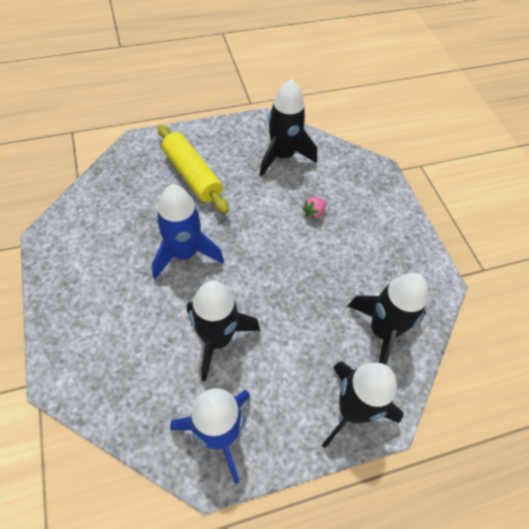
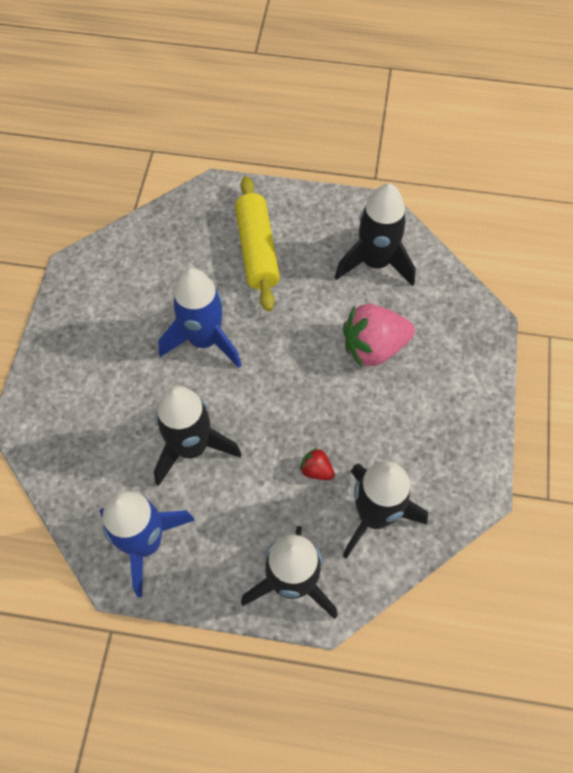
camera: 30 degrees right, 5 degrees up
(314, 213) = (373, 347): pink strawberry -> pink strawberry, size x2.17
(322, 315) = (316, 470): none -> red strawberry

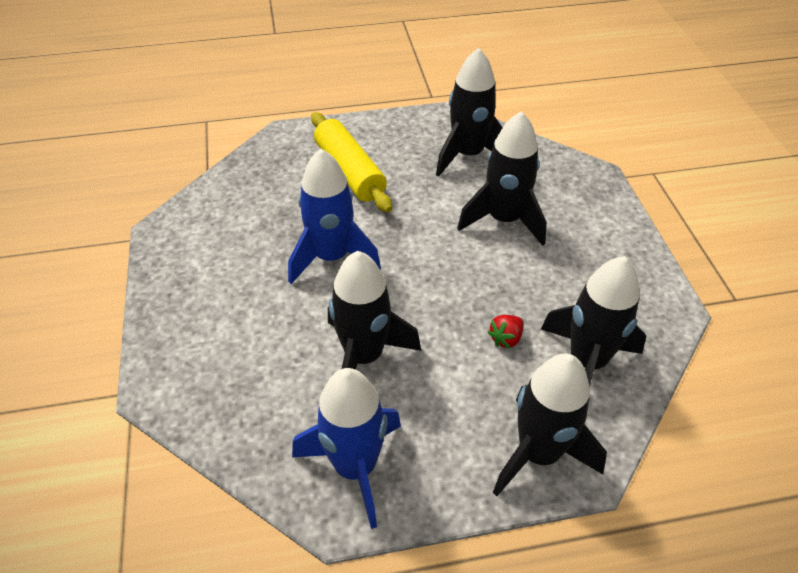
camera: 20 degrees left, 15 degrees down
(316, 470) = (506, 338): red strawberry -> red strawberry turned 60 degrees counterclockwise
(373, 347) = (504, 220): pink strawberry -> black rocket

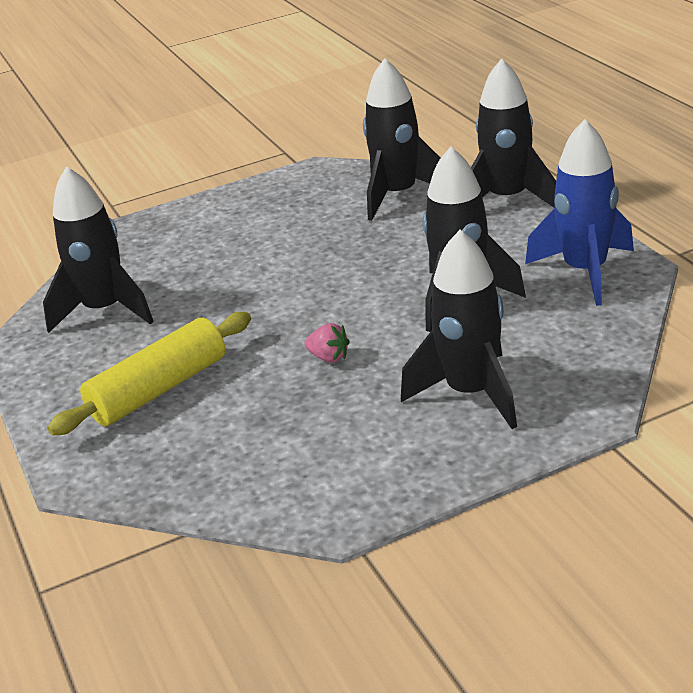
camera: 100 degrees left, 15 degrees down
(331, 257) = (329, 357): blue rocket -> pink strawberry
(504, 220) = (222, 265): black rocket -> black rocket (471, 393)
(506, 338) = (393, 234): red strawberry -> none

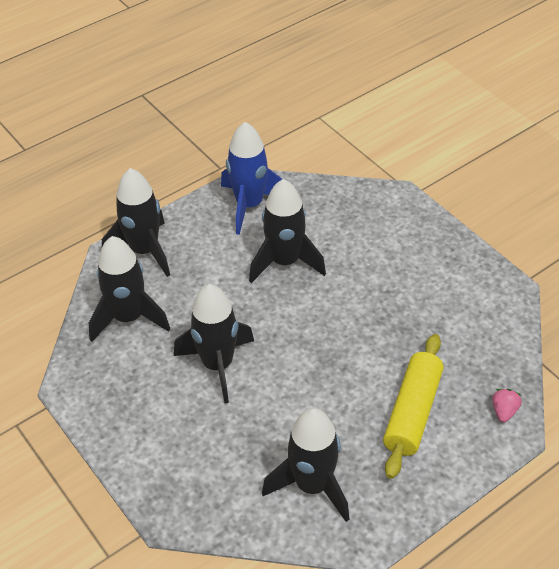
camera: 105 degrees left, 15 degrees up
(159, 389) = (412, 412): yellow rolling pin -> yellow rolling pin turned 75 degrees clockwise
(329, 357) = (361, 321): pink strawberry -> pink strawberry (504, 411)
(471, 393) = (389, 246): black rocket -> black rocket (218, 365)

